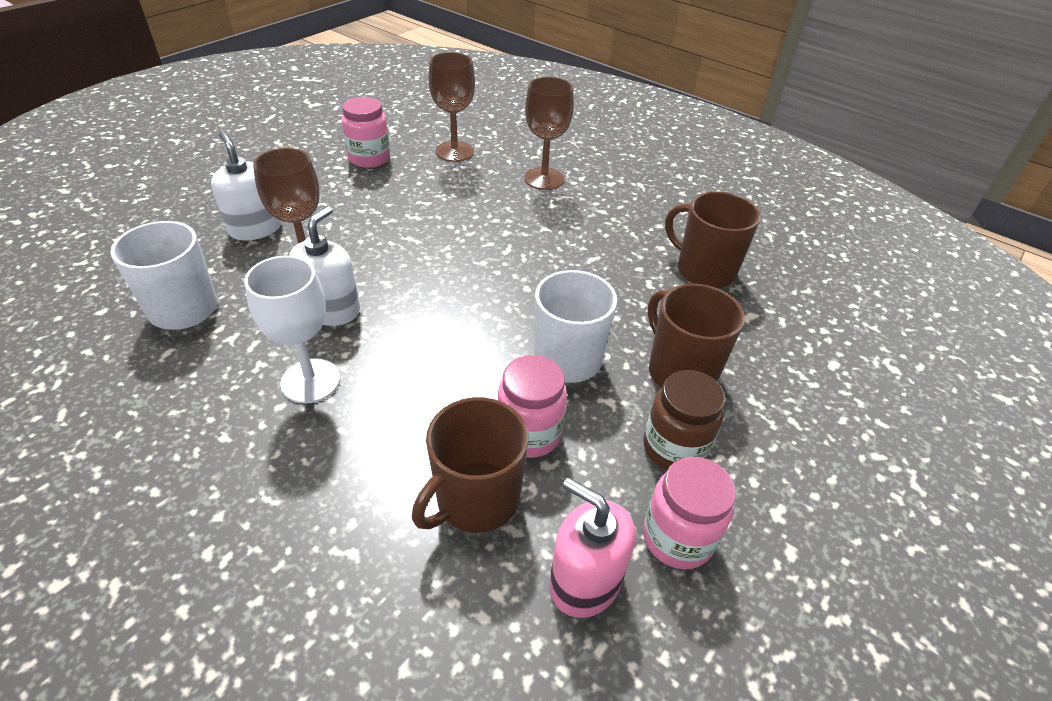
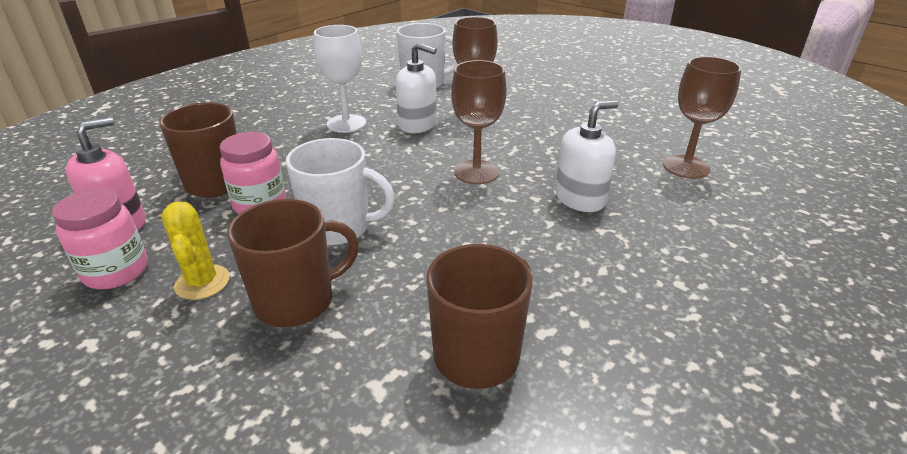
camera: 95 degrees right, 10 degrees down
(255, 228) = (514, 92): white soap dispenser -> white soap dispenser (580, 198)
(369, 158) = (641, 125): pink jar -> none
(544, 179) = (660, 226): brown goblet -> brown goblet (476, 172)
(674, 448) = (202, 282): brown jar -> yellow cactus

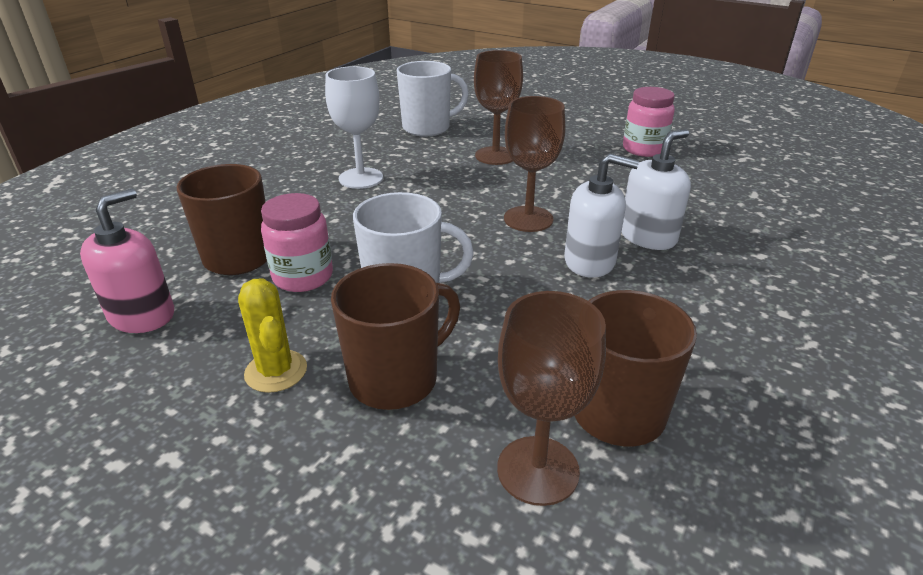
camera: 10 degrees left, 0 degrees up
(116, 271) = (164, 371): pink jar -> pink jar (643, 149)
(418, 124) = (441, 173): white soap dispenser -> white soap dispenser (590, 261)
(686, 167) = (737, 195): brown goblet -> brown goblet (538, 470)

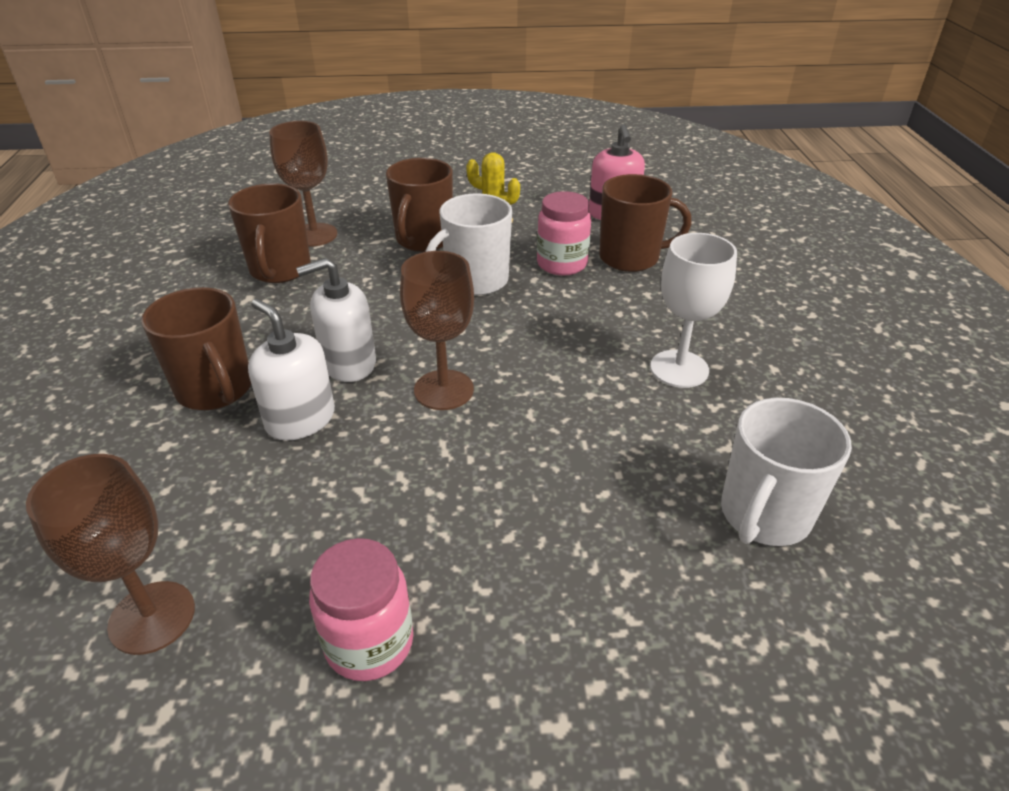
camera: 145 degrees right, 5 degrees up
(495, 156) = (586, 490): brown goblet -> brown goblet (152, 617)
(648, 237) = (300, 419): white soap dispenser -> white soap dispenser turned 120 degrees clockwise
(719, 281) = (215, 390): none -> brown mug

